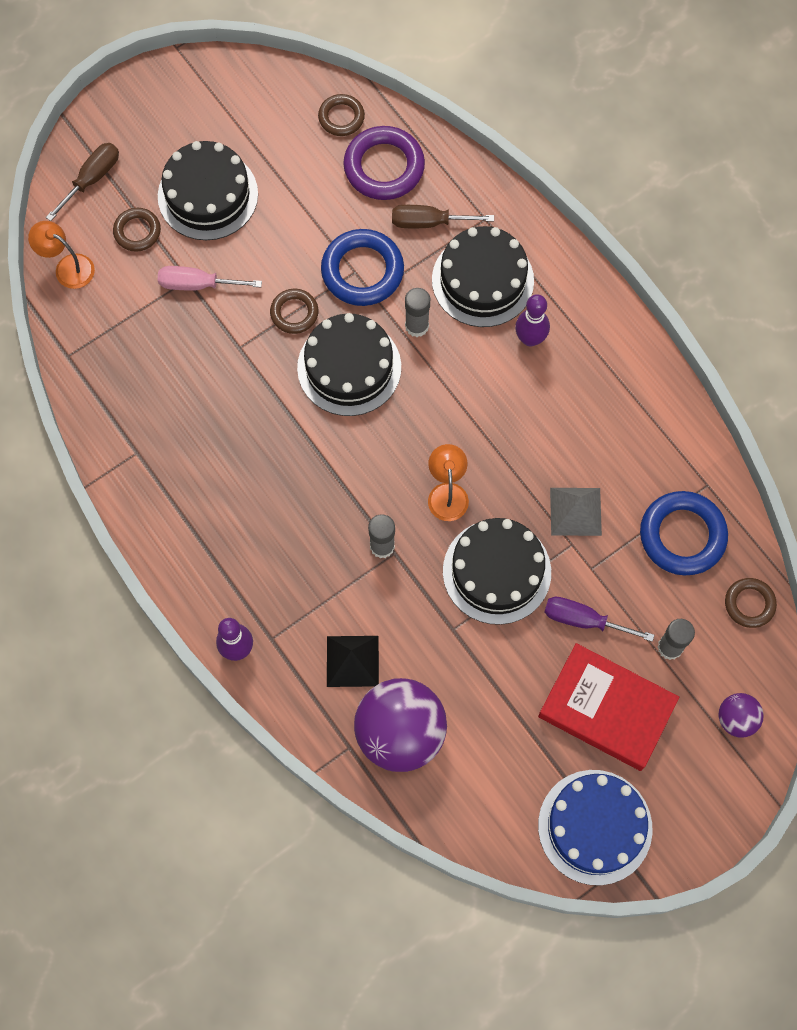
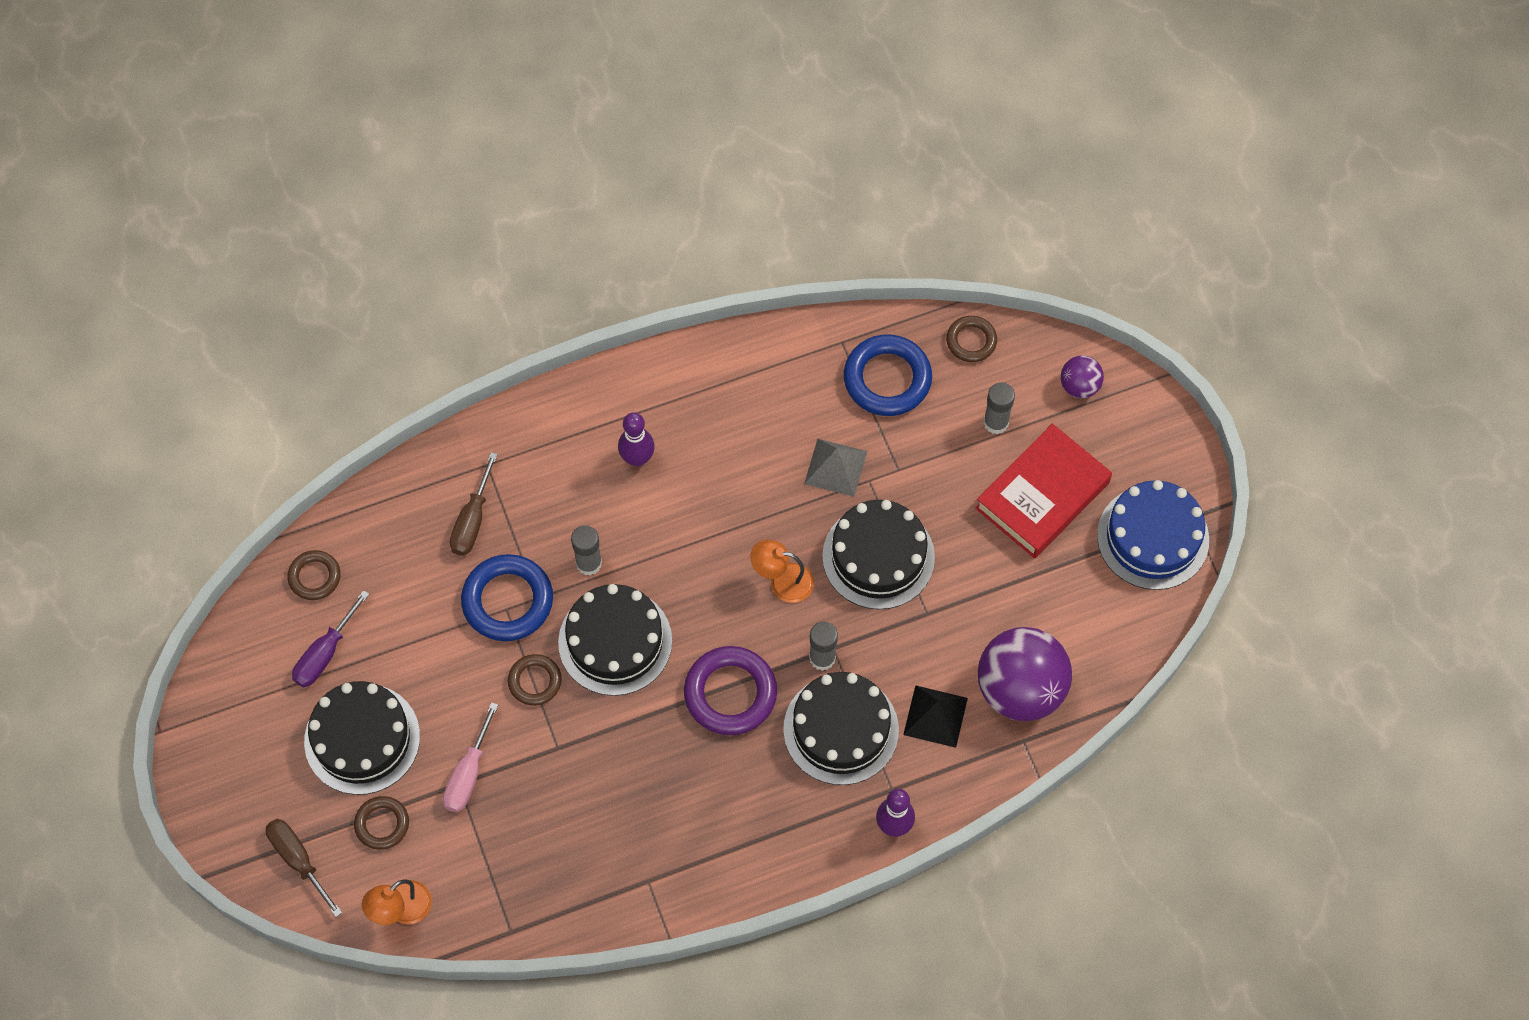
camera: 75 degrees left, 5 degrees down
(384, 167) = (391, 548): purple ring -> purple ring (730, 693)
(482, 280) = (557, 486): black cake -> black cake (841, 729)
(583, 620) = (949, 491): purple screwdriver -> purple screwdriver (325, 653)

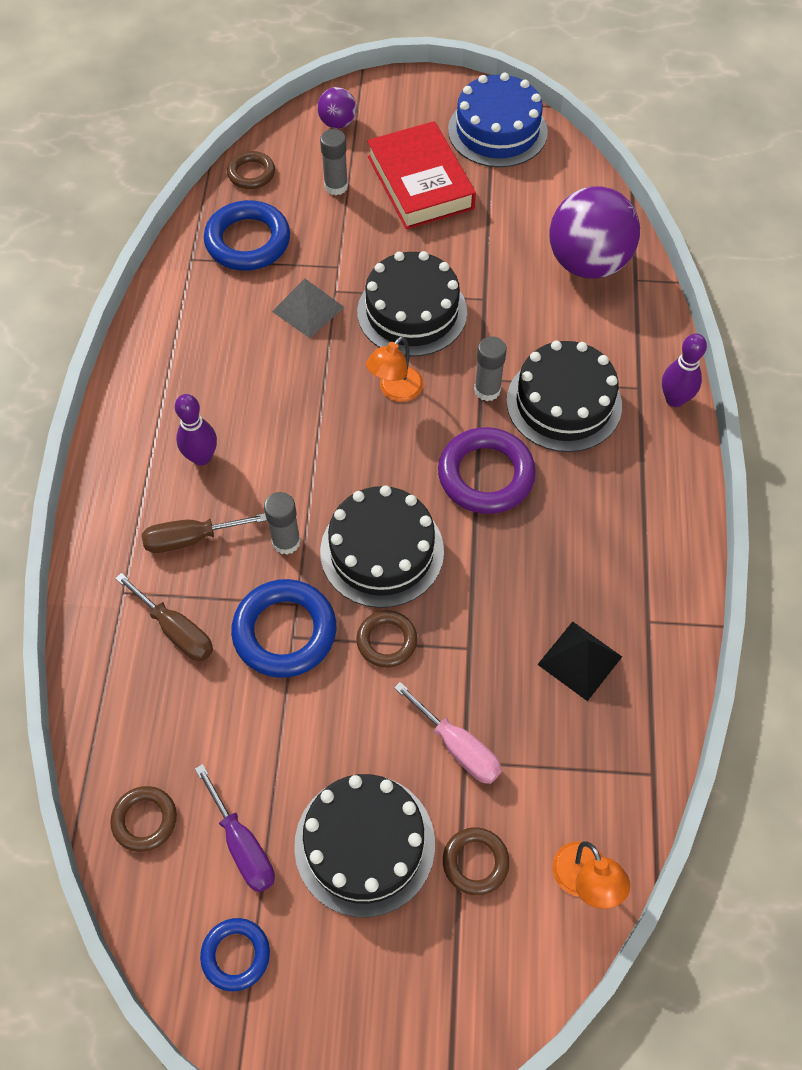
camera: 65 degrees left, 5 degrees down
(246, 687) = (236, 955): none -> blue ring
(298, 860) = (477, 977): brown screwdriver -> brown screwdriver (191, 539)
(935, 716) = (584, 330): black pyramid -> black pyramid (579, 660)

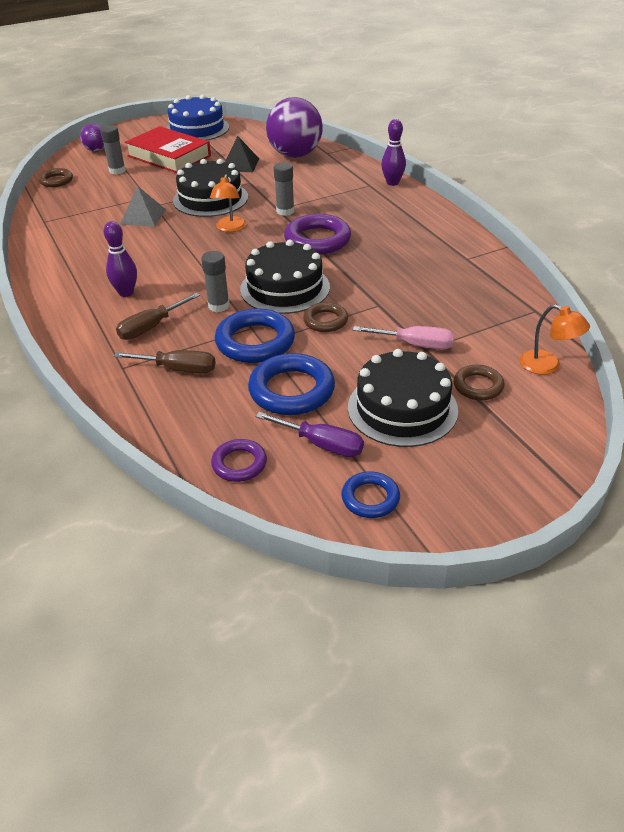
camera: 30 degrees left, 20 degrees down
(145, 820) = (239, 464): brown ring -> purple ring
(248, 241) = (78, 204): blue ring -> blue ring (291, 390)
(564, 403) = (334, 202): black cake -> none
(579, 660) = (446, 285): black pyramid -> black pyramid (240, 164)

